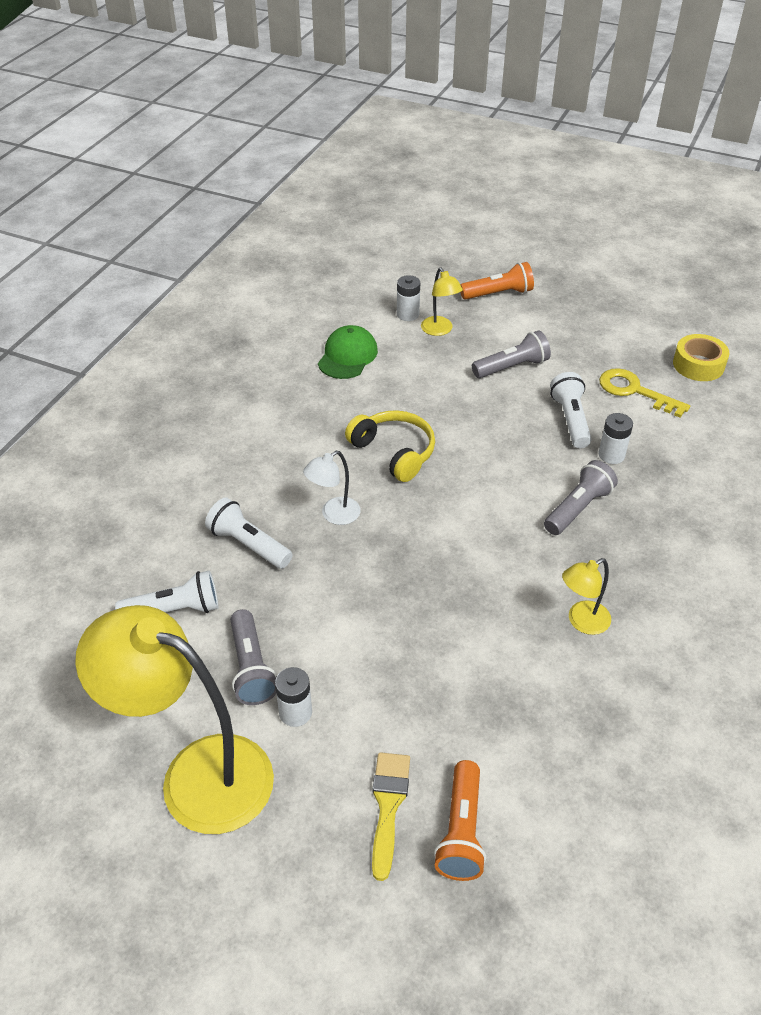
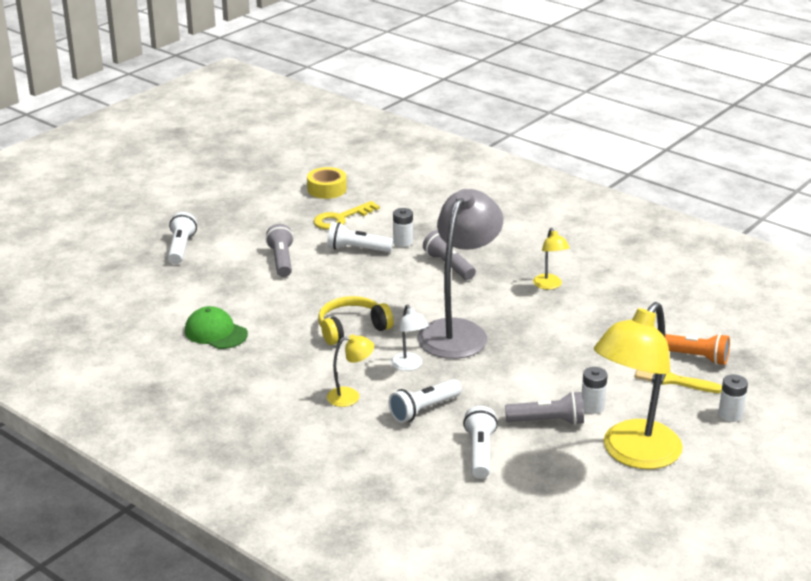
camera: 75 degrees left, 15 degrees down
(408, 314) = (177, 294): white battery -> white battery (730, 415)
(425, 546) = (458, 331): none -> grey lamp
(440, 330) = (211, 283): yellow lamp -> yellow lamp (350, 396)
(498, 294) = (181, 248): orange flashlight -> white flashlight

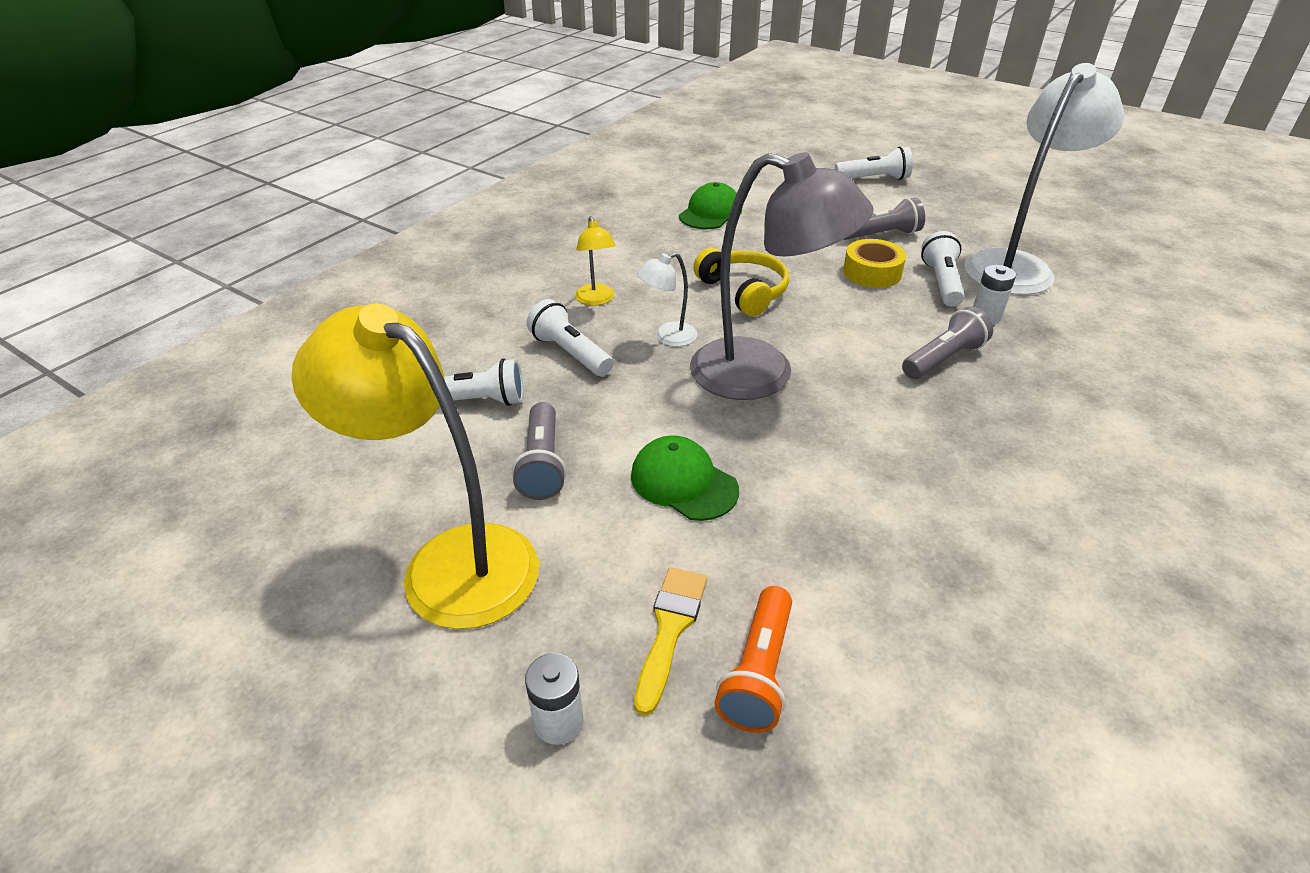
camera: 85 degrees right, 10 degrees up
(327, 189) = (1089, 250): yellow tape -> yellow tape (872, 272)
(341, 218) = (1016, 265): yellow key -> white lamp
(549, 285) = (938, 466): yellow lamp -> none
(564, 369) = (683, 482): none -> green cap
(592, 407) = (581, 514): white battery -> none

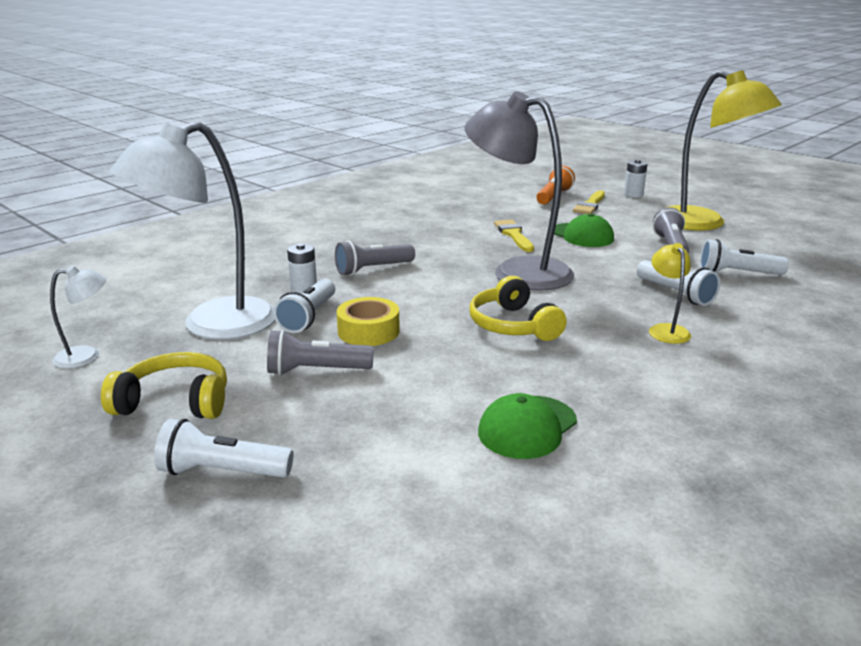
camera: 170 degrees left, 15 degrees down
(667, 337) = (592, 297): white lamp -> white lamp (87, 356)
(796, 471) = (514, 235): none -> yellow brush
(952, 207) = (175, 402): none -> yellow headphones

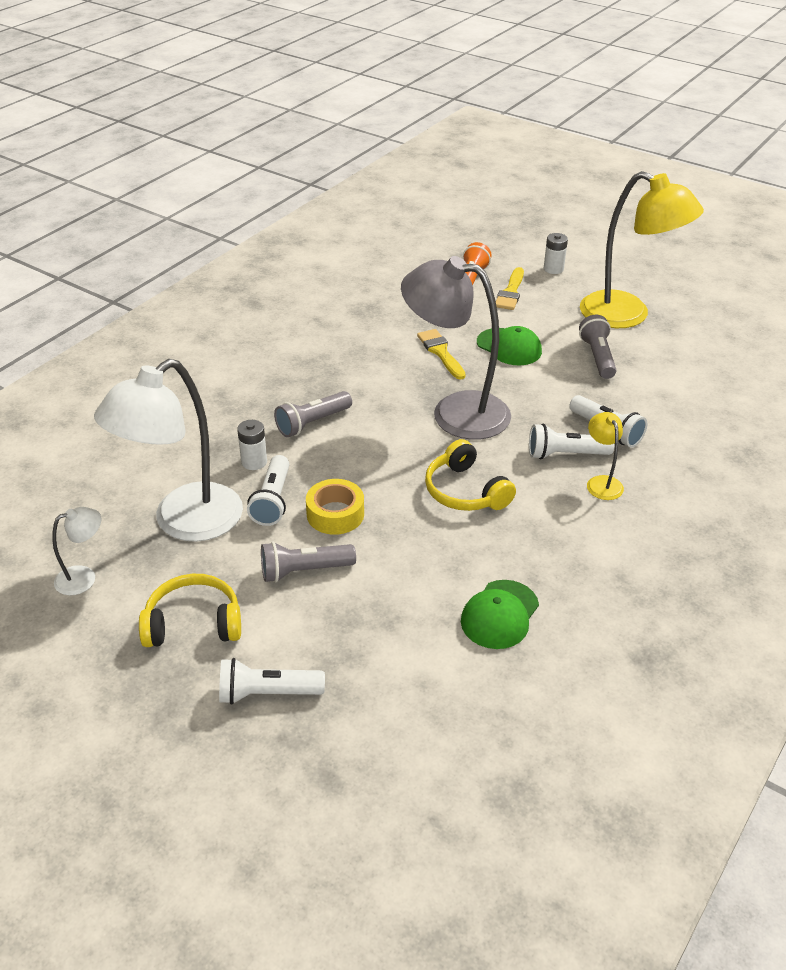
camera: 10 degrees left, 15 degrees up
(737, 273) = (661, 394): white flashlight -> white flashlight (565, 454)

